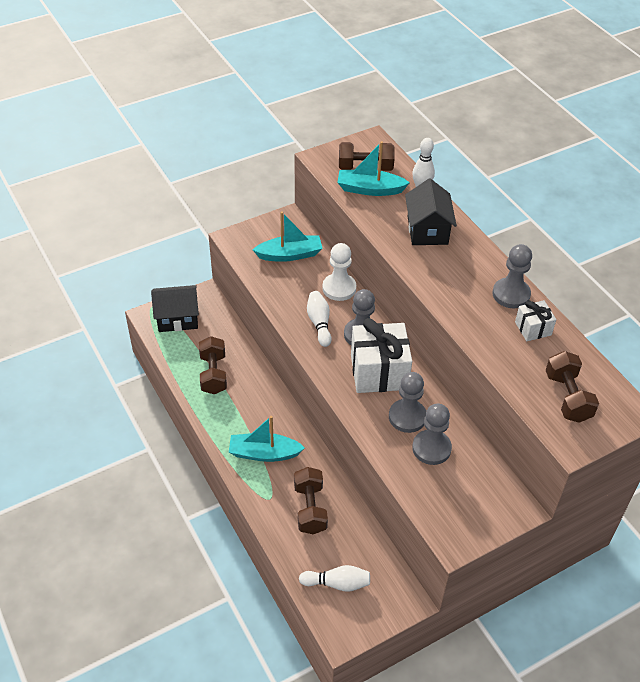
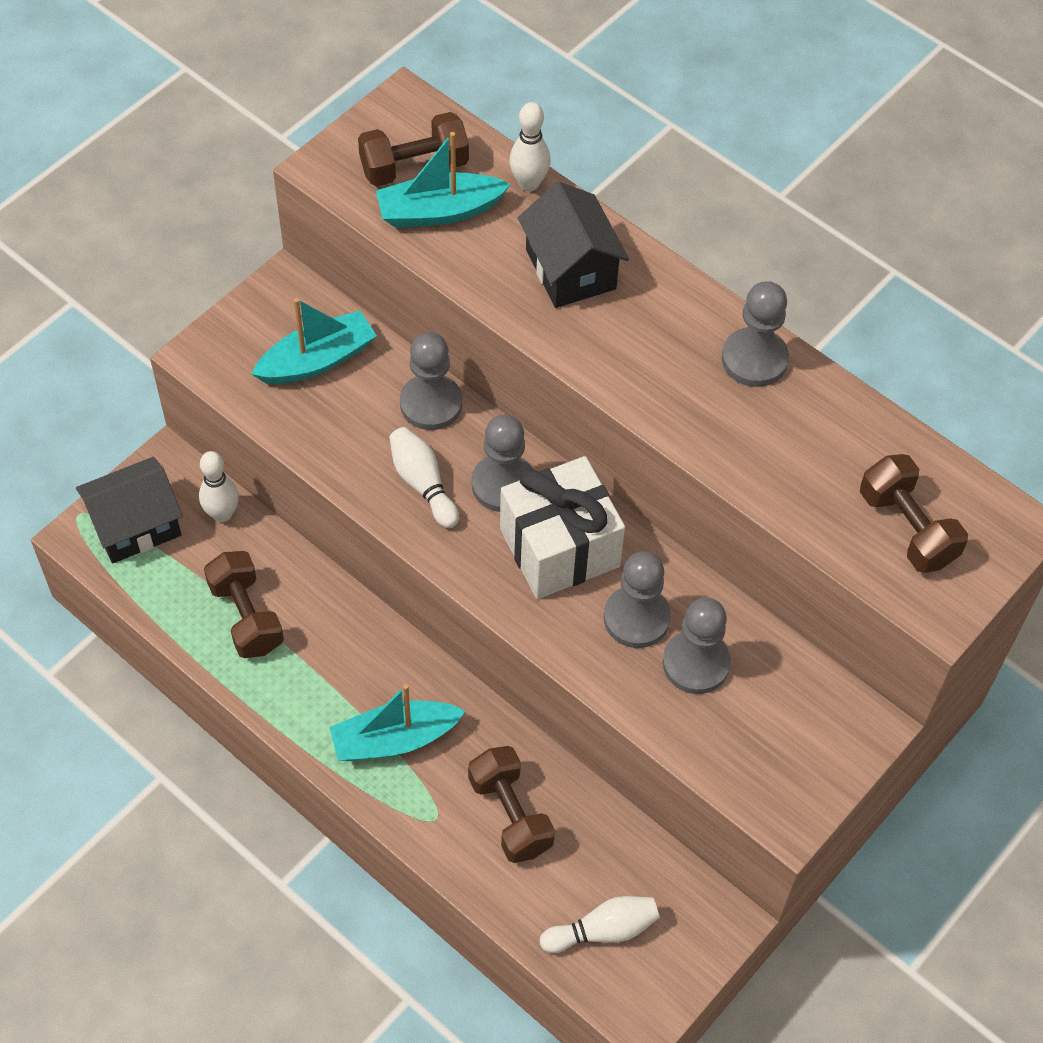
camera: 20 degrees left, 10 degrees up
(222, 324) = (222, 514): none -> white bowling pin
(339, 288) = (431, 404): white pawn -> grey pawn
(533, 328) = (811, 415): white gift -> none

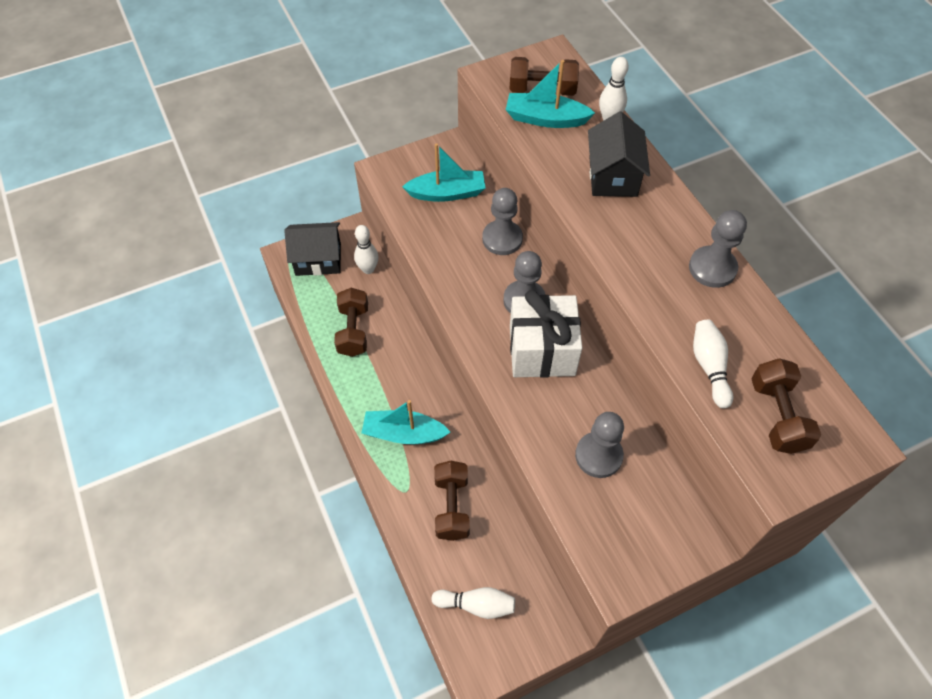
camera: 25 degrees right, 0 degrees up
(423, 484) = (475, 283): white bowling pin -> white bowling pin (709, 367)
(636, 618) = (572, 412): grey pawn -> none

